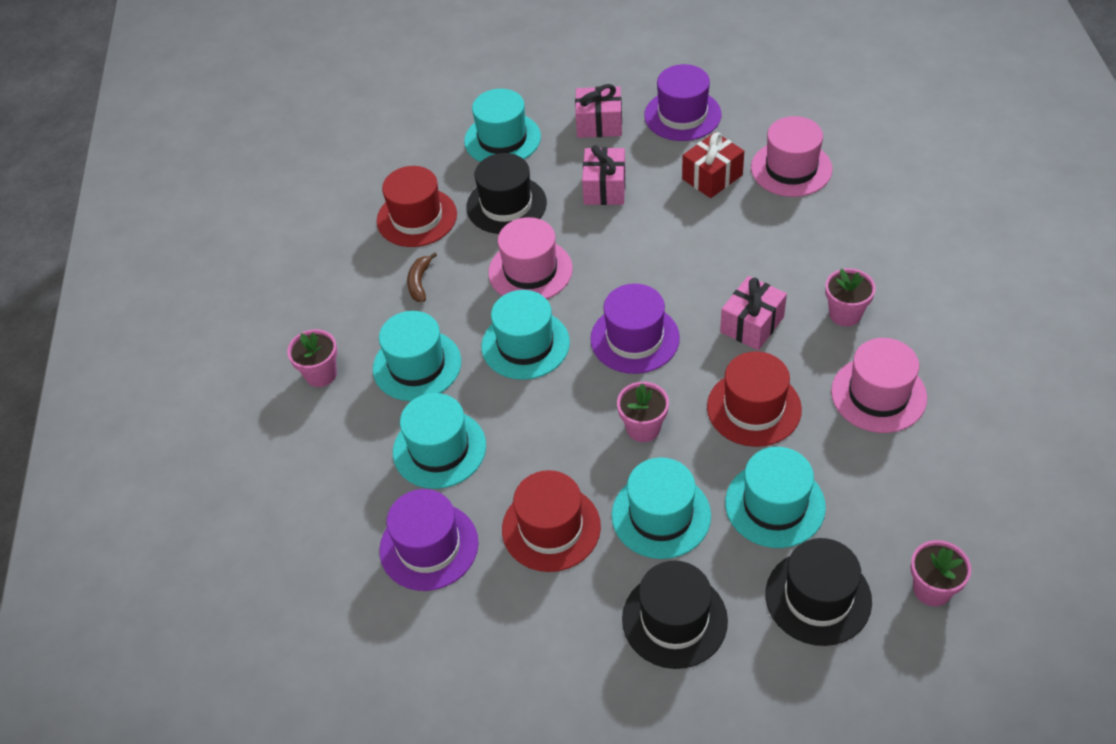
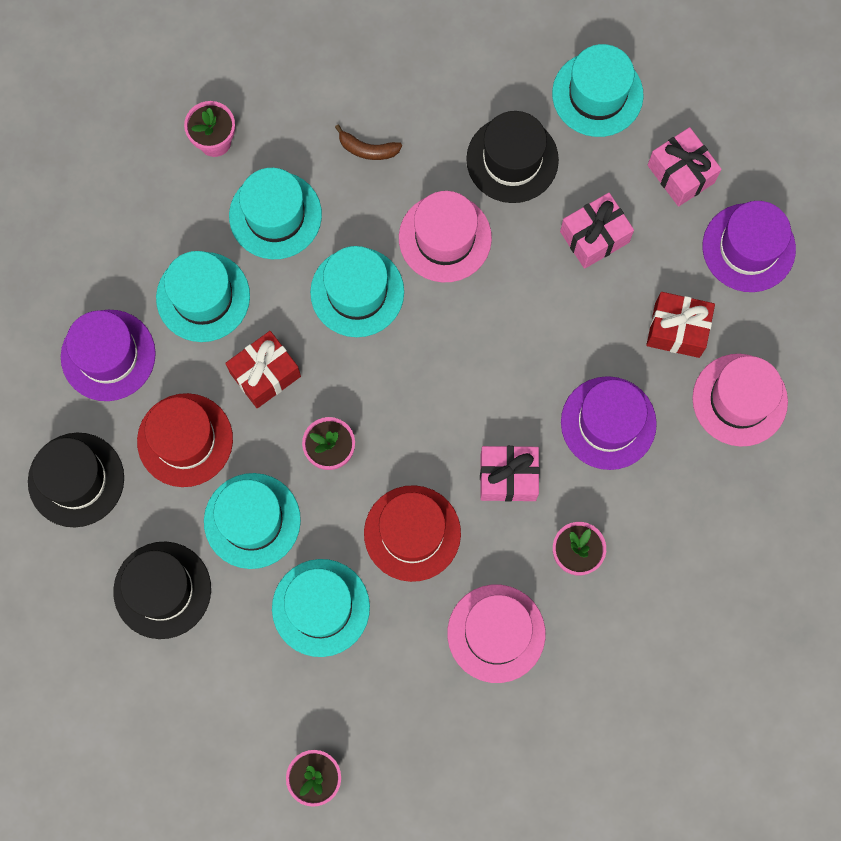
camera: 50 degrees right, 25 degrees up
(417, 217) = (442, 88): red hat -> none
(420, 282) = (367, 149): brown banana -> brown banana turned 135 degrees counterclockwise
(541, 440) = (265, 374): none -> red gift
(635, 338) = (425, 383): purple hat -> purple hat (608, 423)
(818, 597) = (252, 691): black hat -> black hat (76, 479)

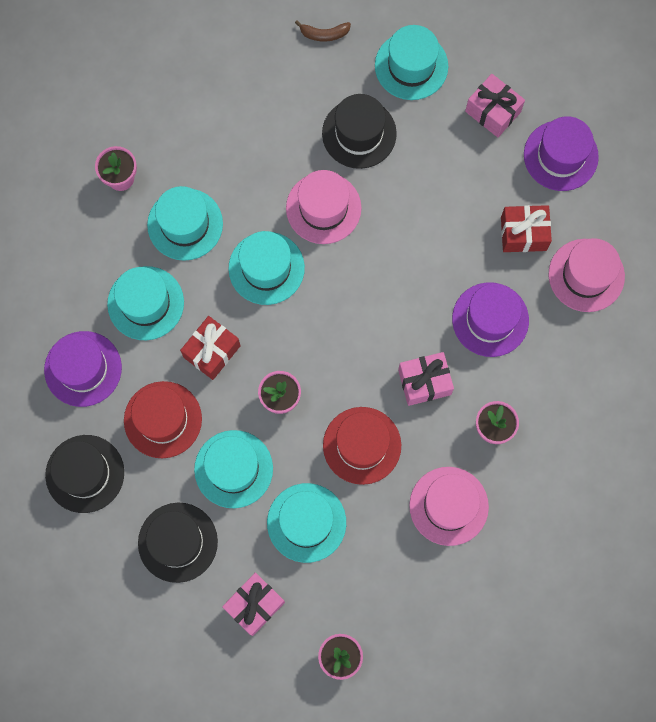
camera: 15 degrees left, 0 degrees up
(367, 149) = (243, 154): brown banana -> brown banana (324, 34)
(594, 237) = (439, 177): pink gift -> pink gift (254, 605)

